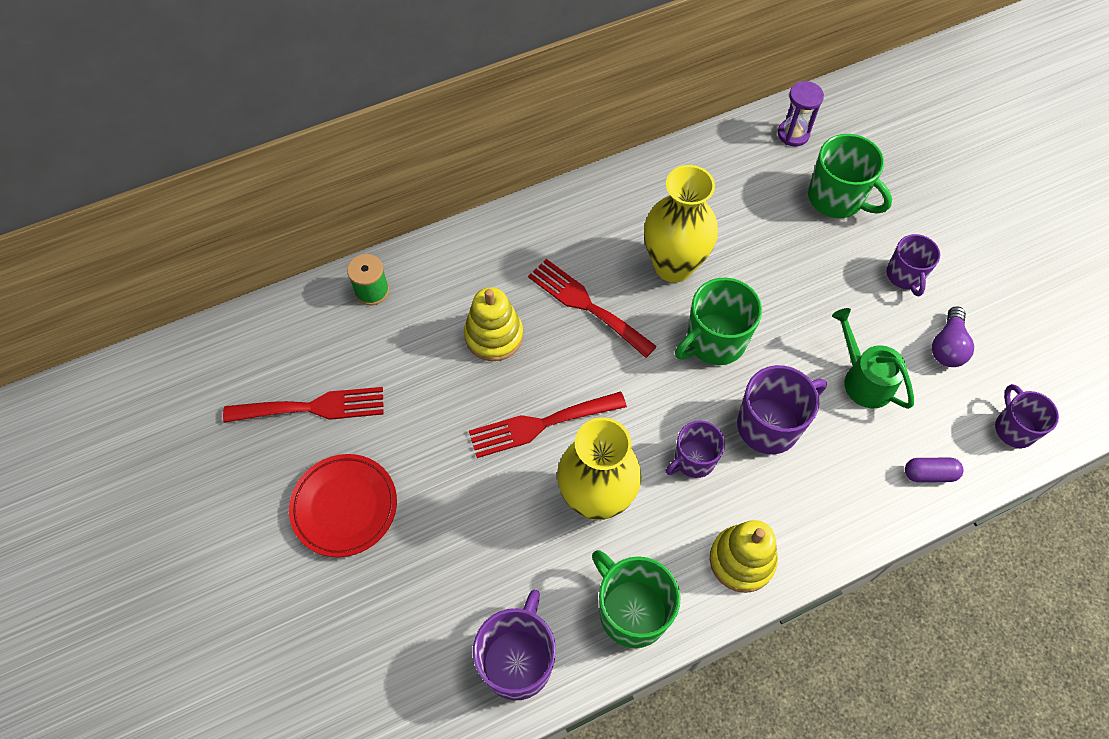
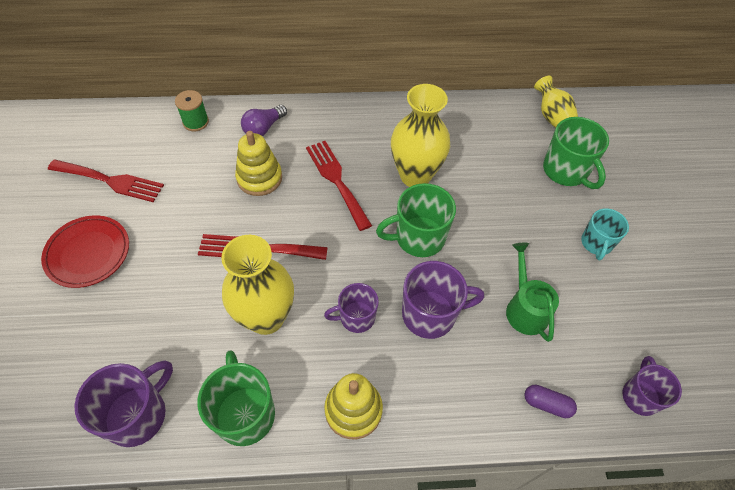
camera: 20 degrees right, 5 degrees down
(793, 134) = (552, 118): purple hourglass -> yellow vase
(905, 276) = (596, 243): purple mug -> turquoise mug
(947, 346) = (609, 309): purple light bulb -> purple light bulb (263, 128)

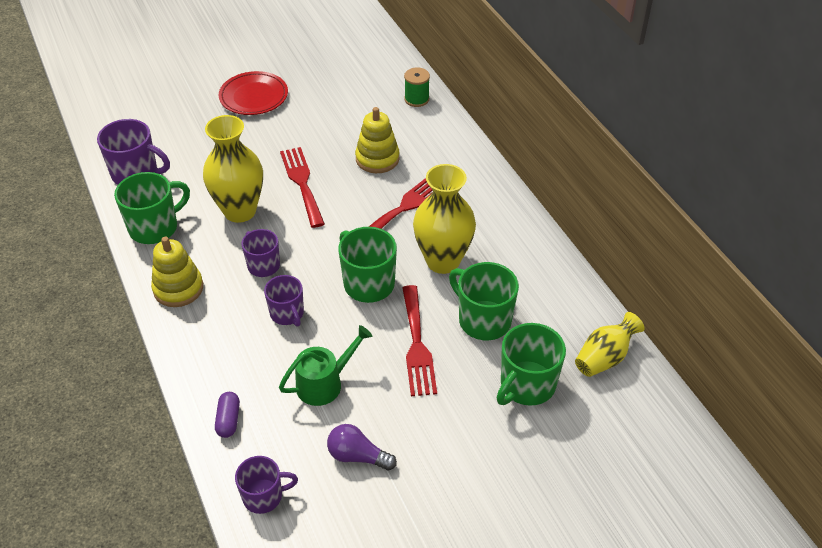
camera: 70 degrees right, 10 degrees down
(111, 181) = (326, 79): red fork -> red fork (417, 345)
(263, 128) = (436, 141): purple light bulb -> purple light bulb (357, 456)
(430, 314) = (287, 314): purple mug -> purple mug, size x0.65
(491, 173) = (483, 320): none -> green mug
(596, 243) = (436, 431): turquoise mug -> none

